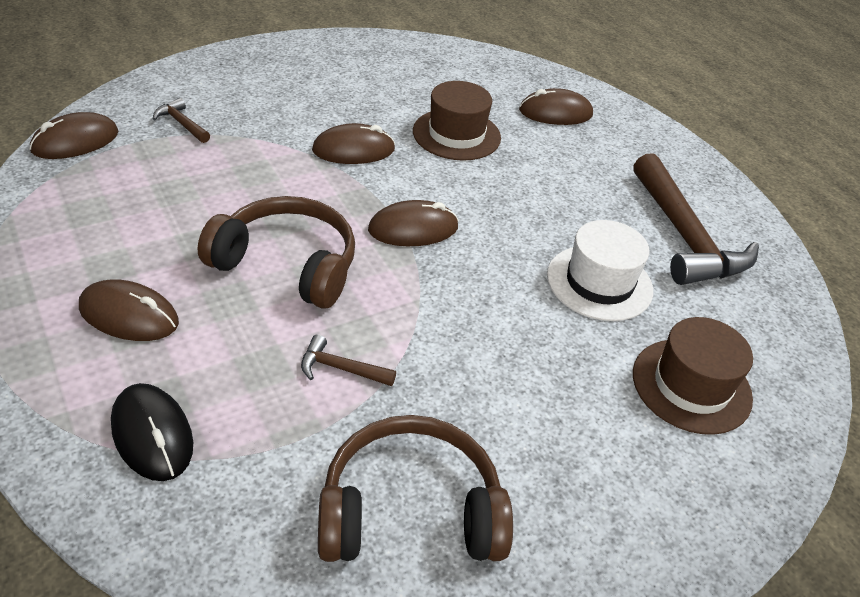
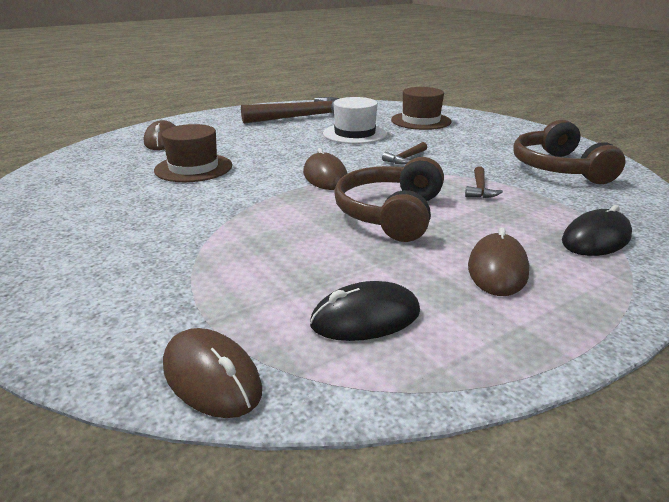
camera: 90 degrees left, 15 degrees down
(99, 213) = (365, 318): none -> black mouse
(181, 123) = (166, 297): brown hammer -> brown hammer (405, 159)
(353, 150) = (220, 202): brown mouse -> none

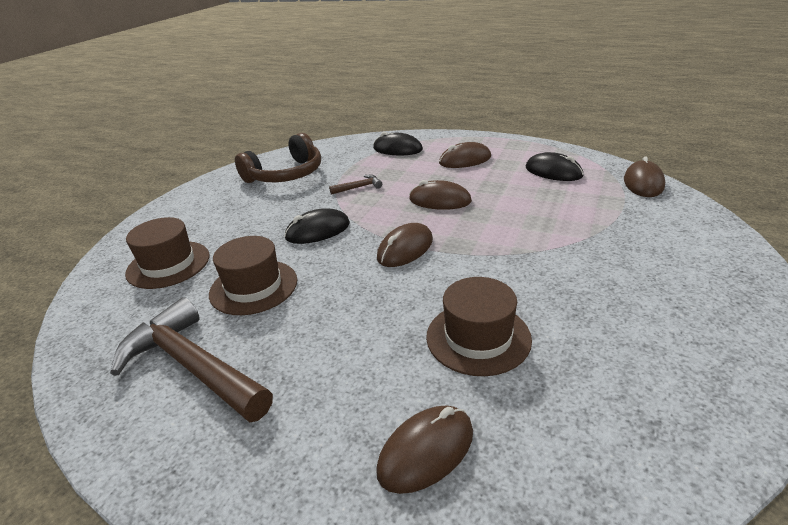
camera: 120 degrees left, 5 degrees up
(354, 134) = (253, 287): white hat -> brown hat
(391, 214) = (440, 200): brown headphones -> brown mouse
(405, 159) = (318, 231): brown hammer -> black mouse

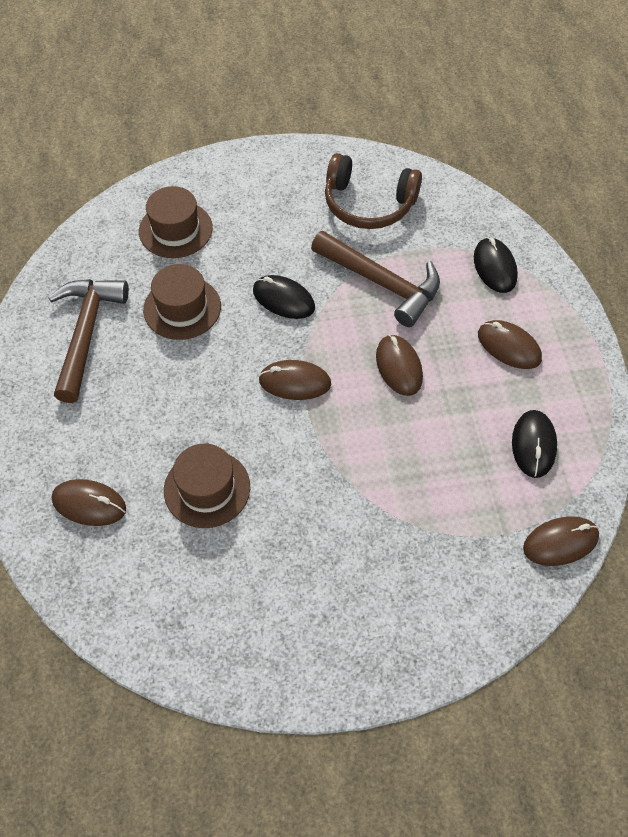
camera: 55 degrees right, 25 degrees up
(359, 187) = (382, 283): brown hammer -> brown hammer, size x2.32

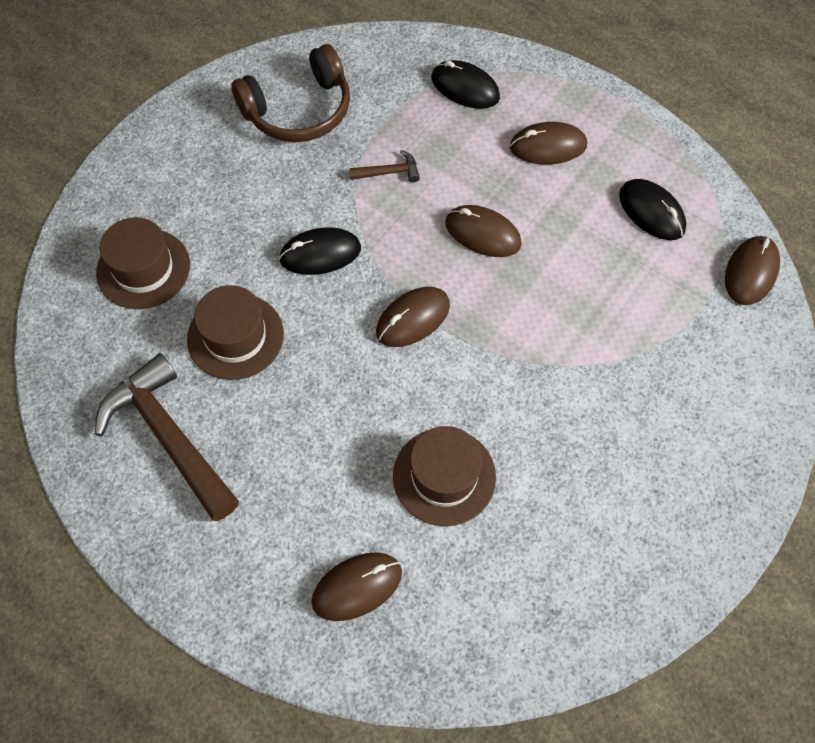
camera: 45 degrees left, 5 degrees up
(382, 283) = (389, 172): brown hammer -> brown hammer, size x0.43

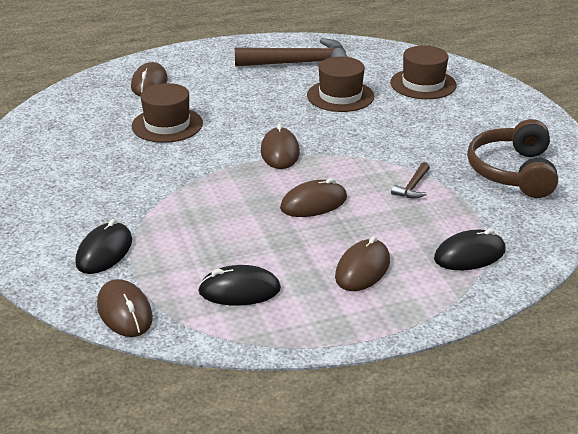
camera: 125 degrees right, 30 degrees down
(320, 254) = (369, 139): black mouse -> black mouse (104, 252)

